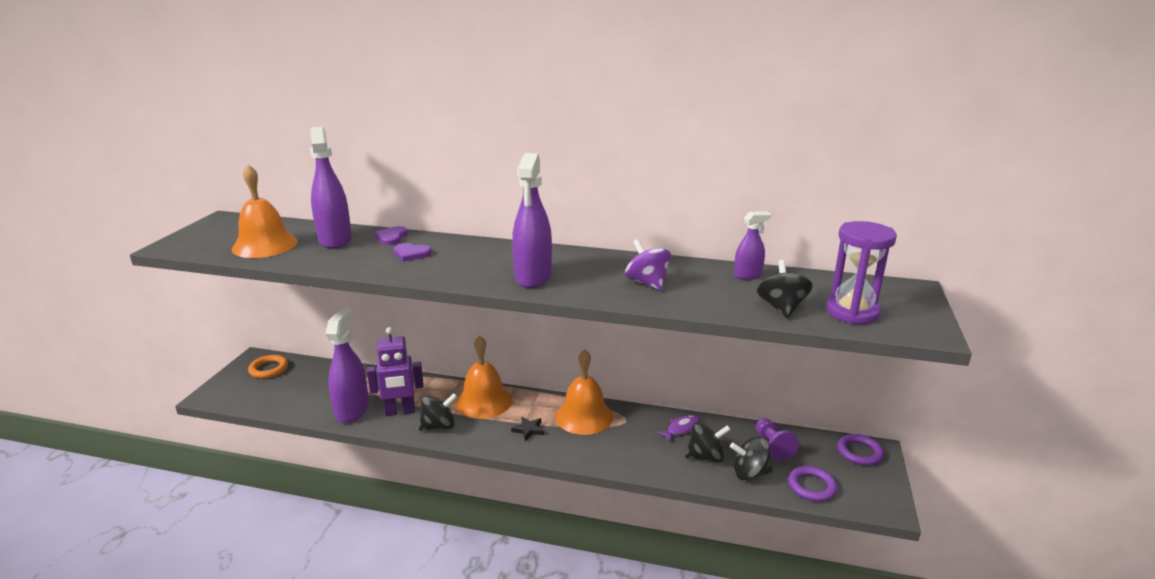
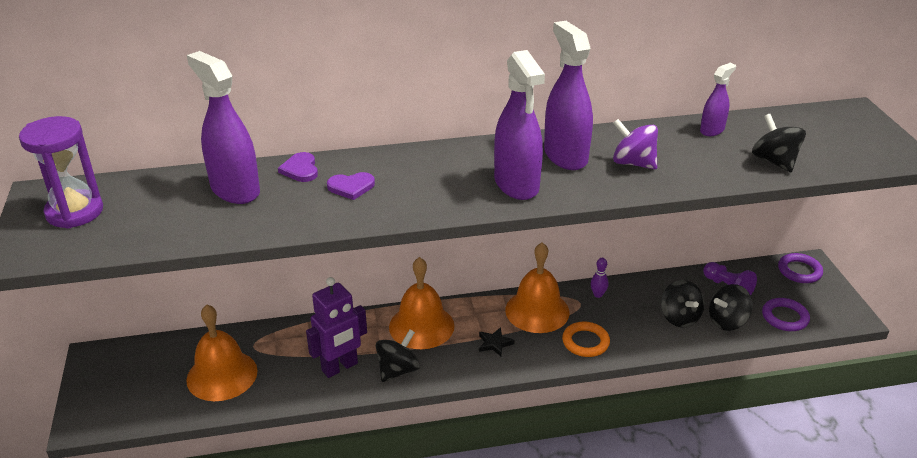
camera: 25 degrees left, 10 degrees up
(265, 245) = (153, 220): orange bell -> orange bell (222, 375)
(268, 369) = (127, 365): orange ring -> orange ring (585, 342)
(352, 410) = (283, 383): purple spray bottle -> purple spray bottle (565, 156)
(646, 419) = (598, 294): none -> purple bowling pin
(681, 428) = (636, 295): purple fish -> none
(706, 457) = (679, 317): black spinning top -> black spinning top turned 105 degrees clockwise
(852, 312) = (832, 150): purple hourglass -> purple hourglass (75, 212)

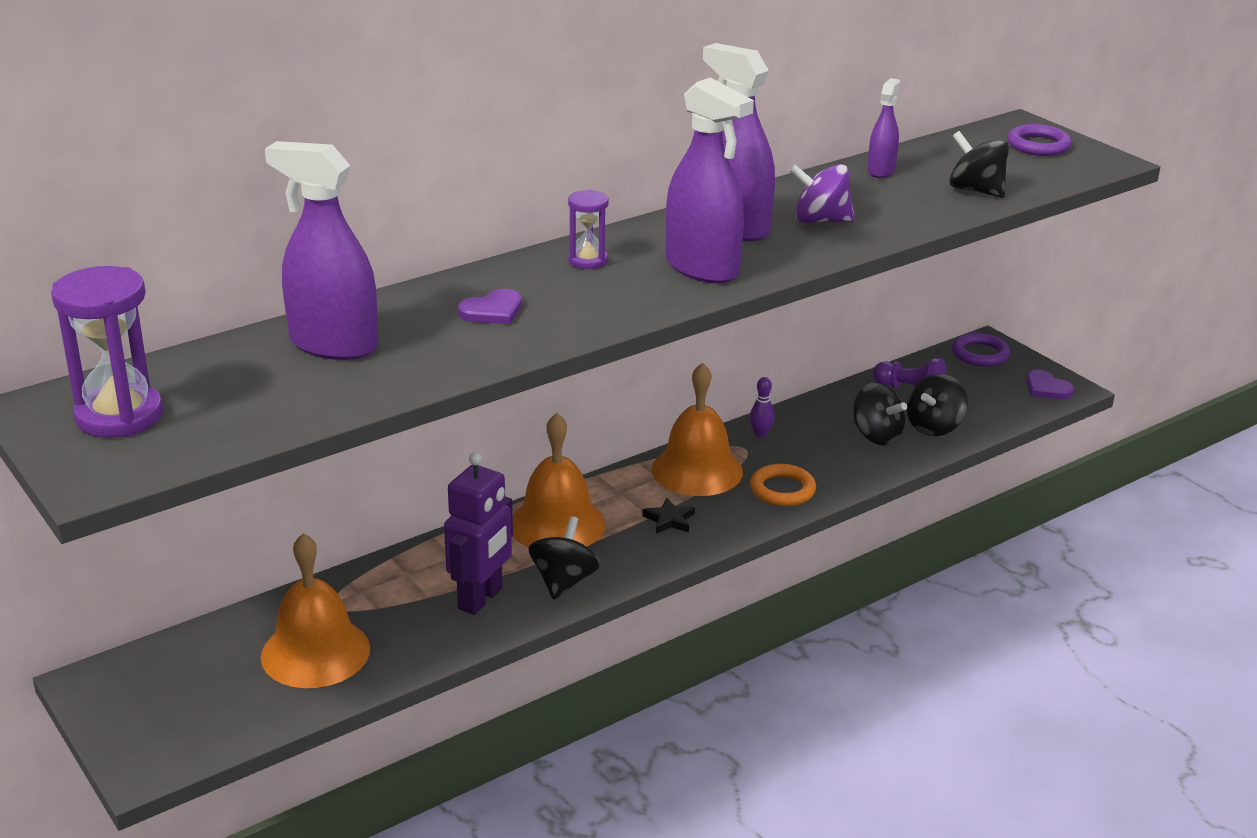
camera: 25 degrees left, 5 degrees down
(300, 169) = (402, 305): purple heart -> purple heart (1046, 388)
(444, 161) = (588, 261): none -> purple hourglass
(785, 317) = (995, 407): purple ring -> purple ring (1038, 145)

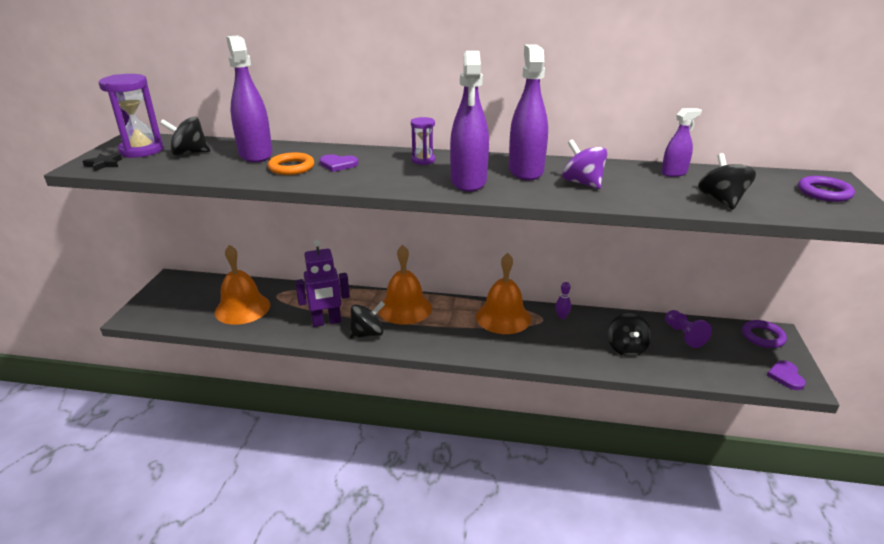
camera: 45 degrees right, 0 degrees up
(669, 520) = (454, 332): black star -> black star (104, 164)
(782, 490) = (531, 348): orange ring -> orange ring (291, 167)
(934, 427) = (670, 361): black spinning top -> black spinning top (189, 153)

